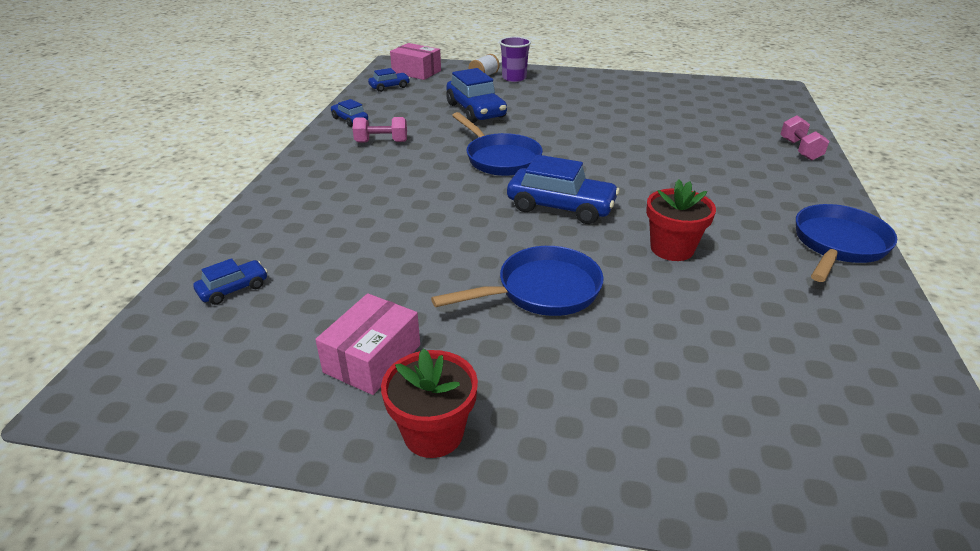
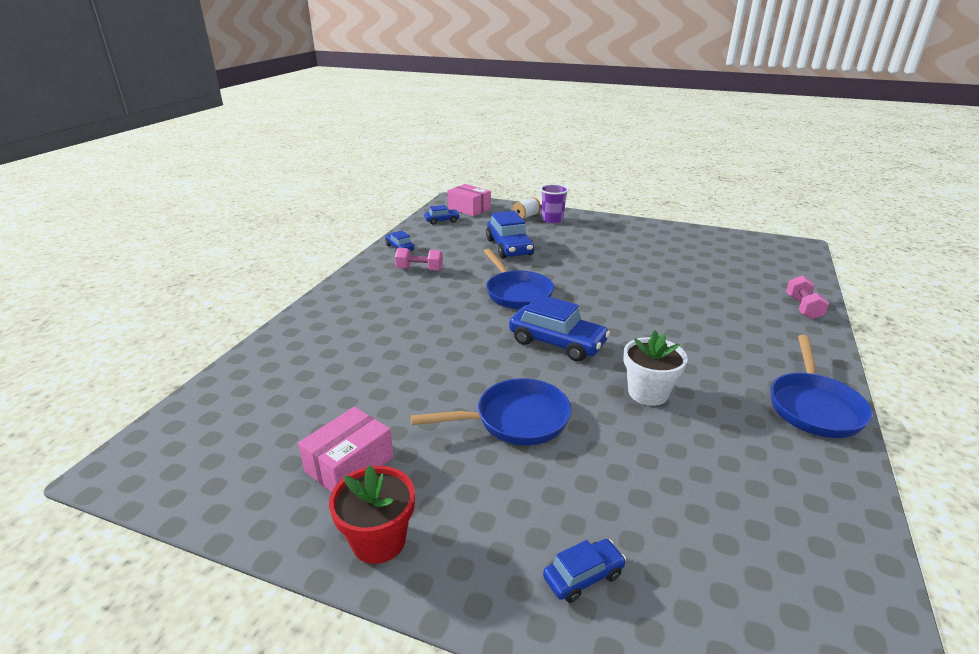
camera: 10 degrees right, 5 degrees down
(233, 289) = (257, 388): blue car -> blue car (583, 576)
(672, 248) = (648, 393): red flower pot -> white flower pot
(838, 245) = (813, 406): blue pan -> blue pan turned 150 degrees clockwise

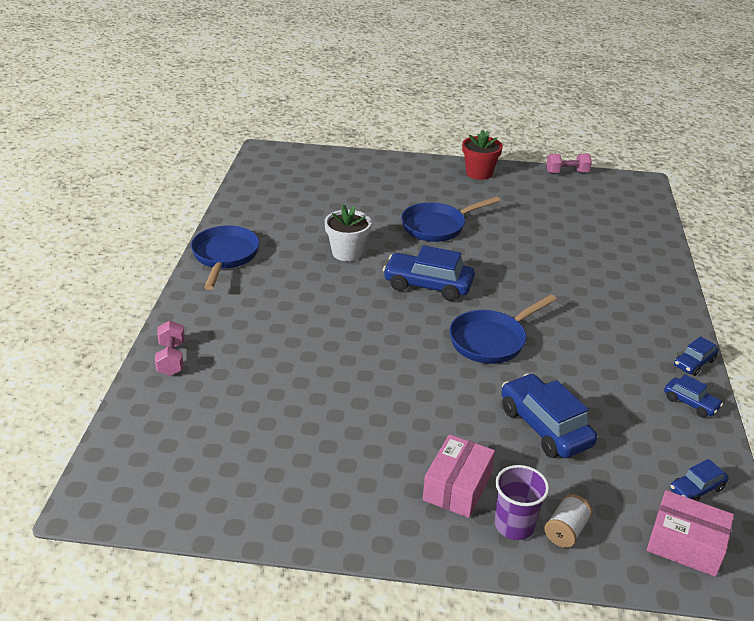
camera: 165 degrees right, 5 degrees up
(349, 464) = (521, 196): pink box -> pink box (457, 487)
(419, 269) = (626, 363): pink dumbbell -> pink dumbbell (567, 172)
(516, 293) = (491, 340): blue pan -> blue pan turned 90 degrees counterclockwise
(583, 576) = (379, 172): blue car -> blue car (694, 363)

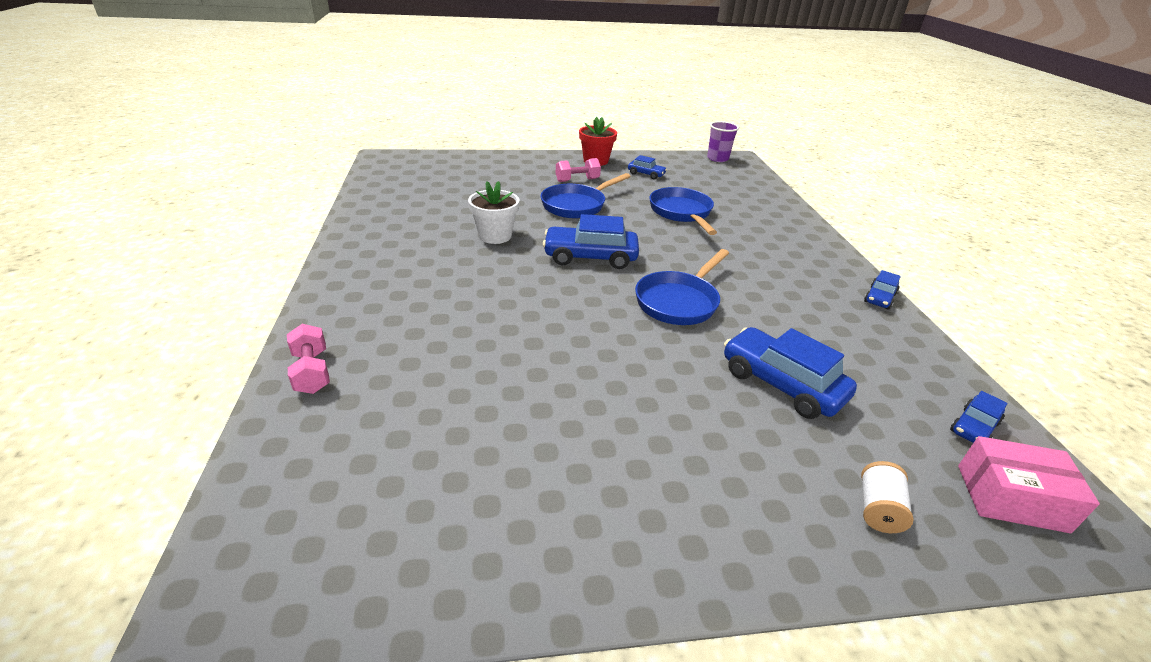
camera: 15 degrees left, 0 degrees up
(224, 256) = (359, 252): blue pan -> blue pan (681, 213)
(457, 487) = (725, 476): pink box -> none
(514, 525) = (817, 515): purple cup -> purple cup (717, 158)
(567, 172) = (672, 155): pink dumbbell -> pink dumbbell (577, 180)
(690, 403) = (903, 336): blue car -> blue car (646, 174)

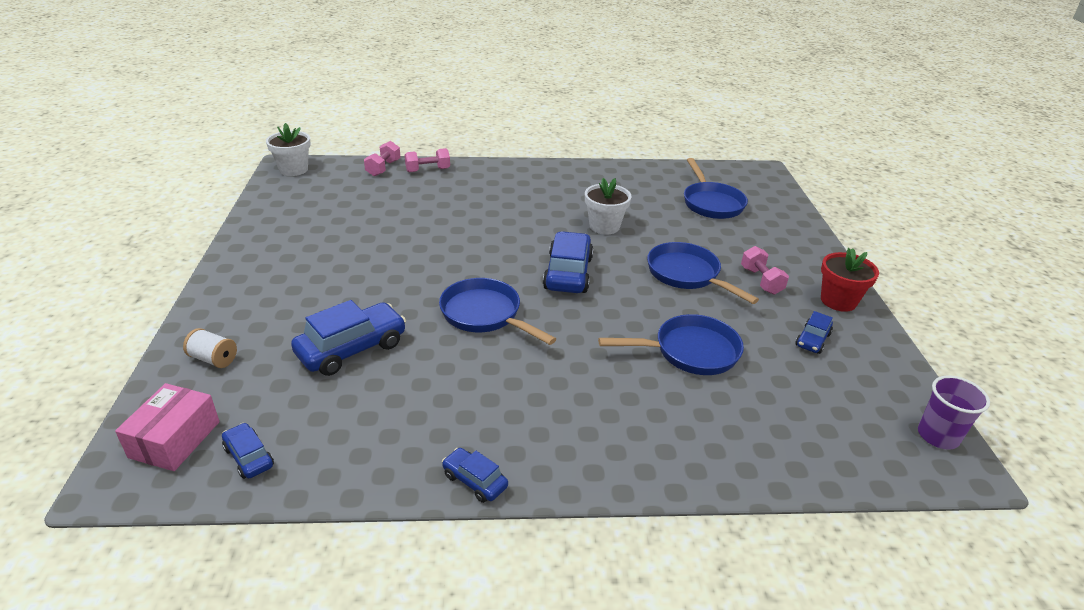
camera: 95 degrees right, 0 degrees up
(239, 588) = (293, 169): none -> white flower pot
(285, 429) = (383, 168): none -> pink dumbbell
(446, 184) = (711, 203): none -> blue pan

